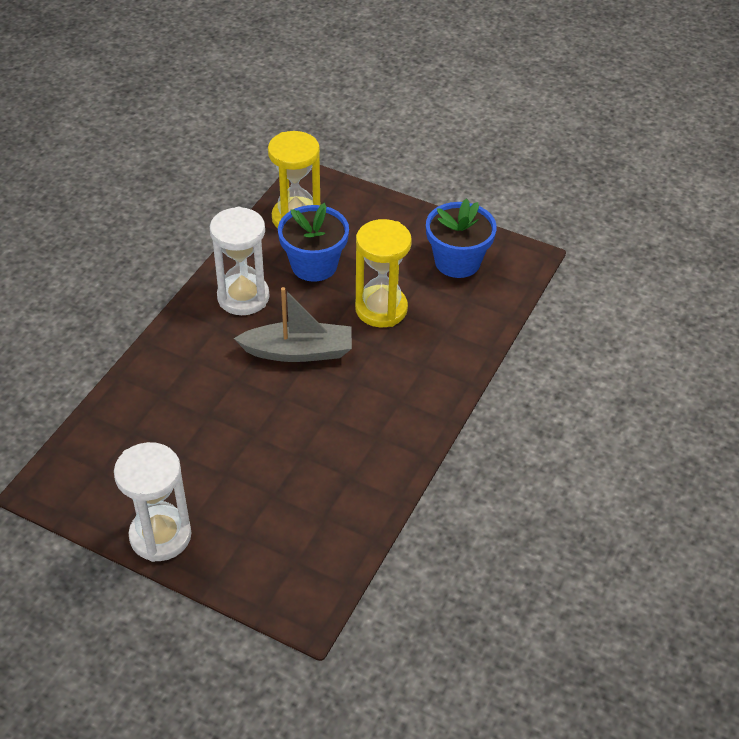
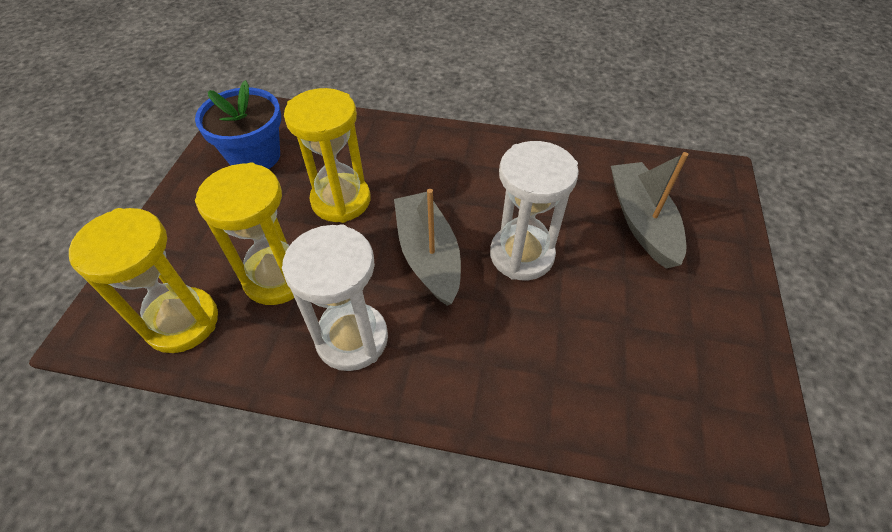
camera: 105 degrees left, 5 degrees up
(160, 536) = (734, 304): white hourglass -> white hourglass (521, 255)
(273, 510) = (641, 221): none -> grey boat
(314, 265) = (277, 278): blue flower pot -> yellow hourglass

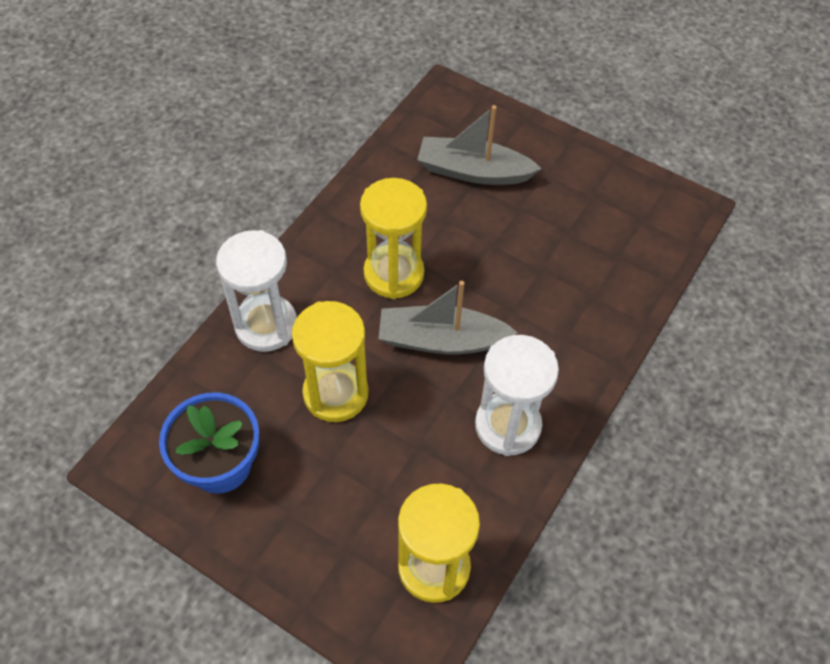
camera: 70 degrees left, 5 degrees up
(277, 278) = (414, 473): yellow hourglass -> yellow hourglass (394, 274)
(521, 255) = (471, 270): white hourglass -> white hourglass (266, 325)

